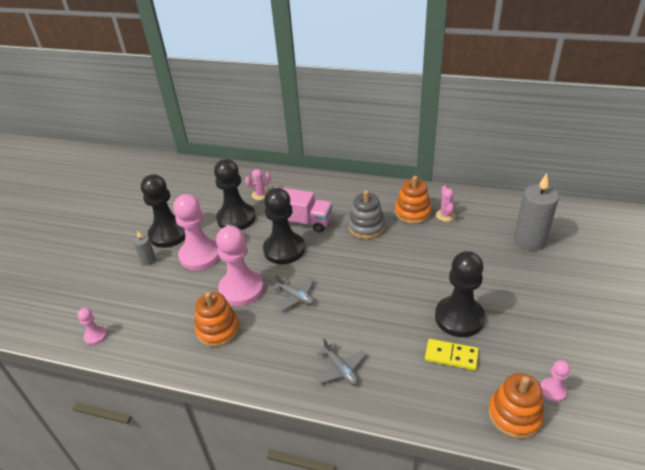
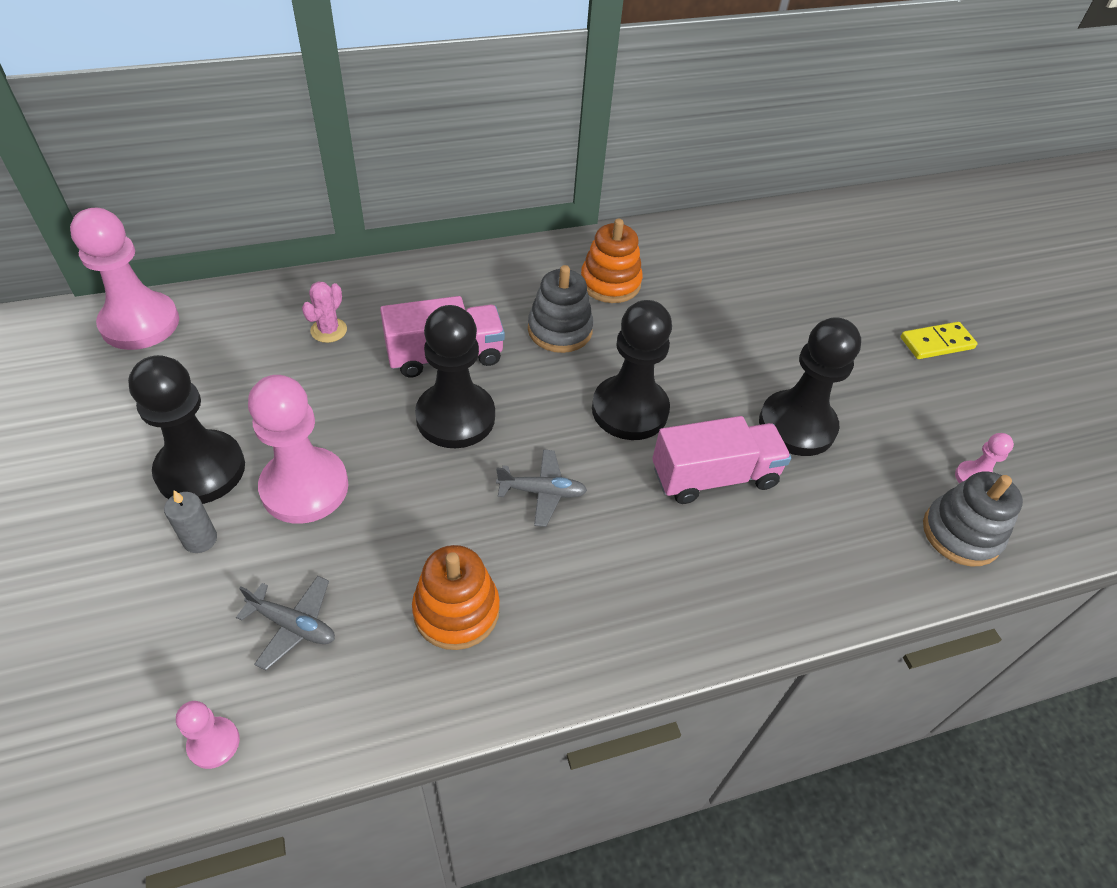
camera: 40 degrees left, 10 degrees up
(236, 218) = (318, 391): black pawn -> black pawn (629, 410)
(241, 289) = (438, 518): pink pawn -> pink pawn (140, 323)
(340, 369) = (705, 580): grey plane -> grey plane (293, 625)
(388, 324) = (714, 477): none -> pink truck
(445, 215) = (660, 273): pink cactus -> none
(451, 356) = (830, 487): yellow domino -> yellow domino (936, 343)
(514, 415) = (961, 534): orange stacking toy -> grey stacking toy
(529, 240) = (794, 276): grey candle -> none

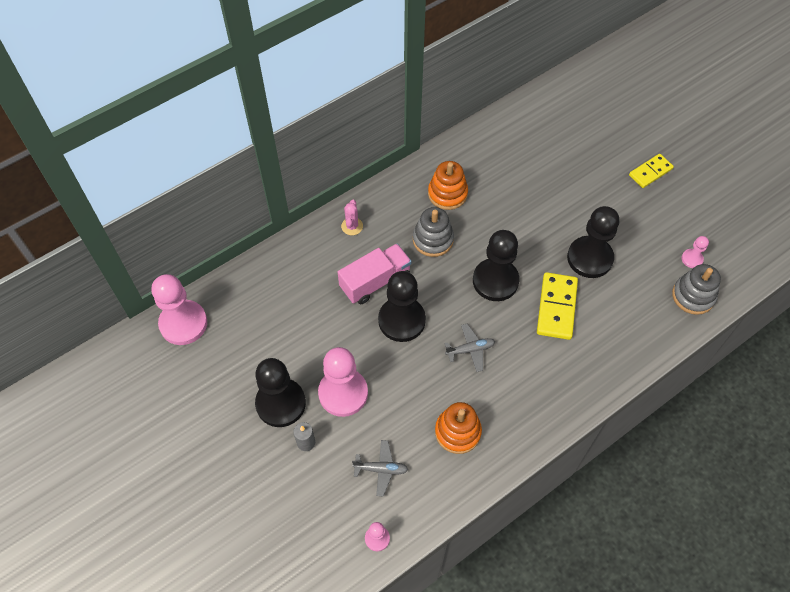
camera: 15 degrees left, 10 degrees up
(329, 330) = (298, 288): pink cactus -> pink cactus (352, 226)
(714, 477) = (557, 307): pink truck -> yellow domino

